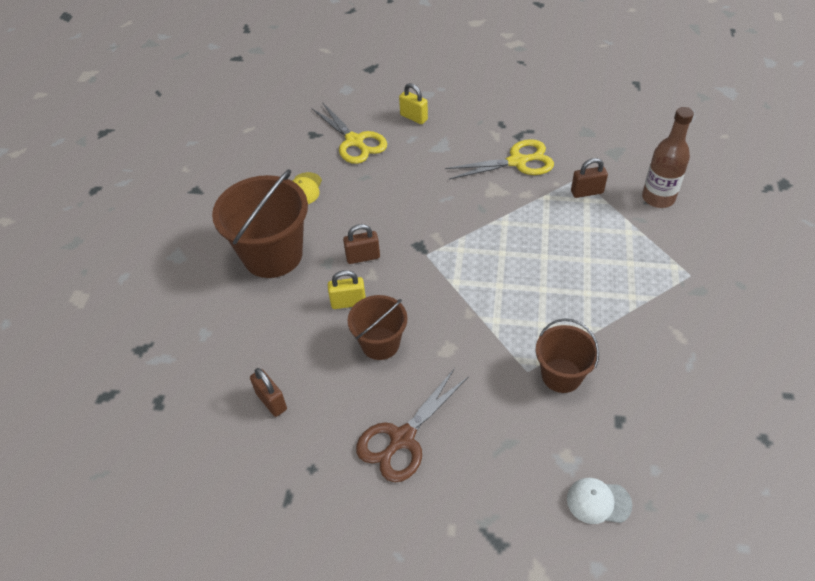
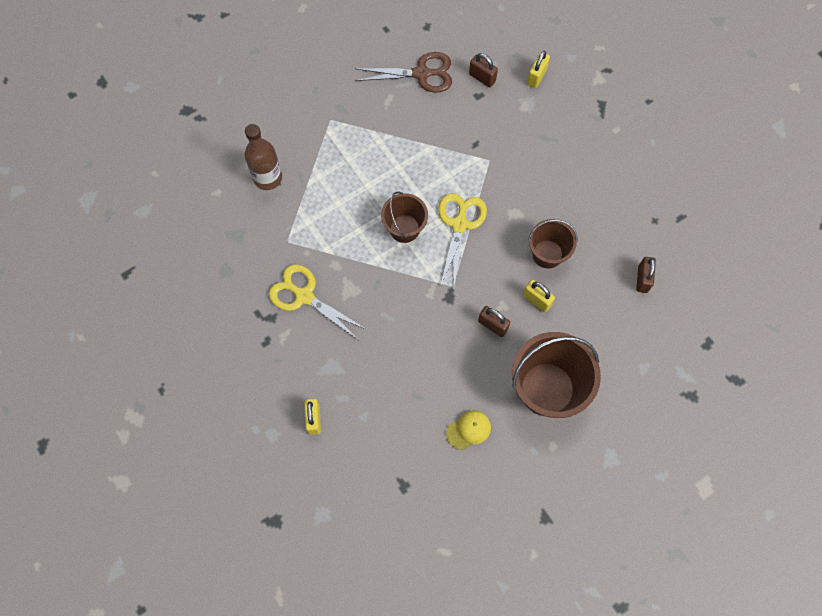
camera: 135 degrees left, 20 degrees up
(354, 141) = (383, 441): yellow scissors -> yellow scissors (459, 224)
(402, 439) = (594, 190): brown scissors -> brown scissors (421, 74)
(561, 375) = (475, 141): brown bucket -> brown bucket (404, 228)
(587, 192) = (299, 226): brown padlock -> brown padlock (482, 78)
(598, 502) = (536, 77): white cap -> yellow padlock

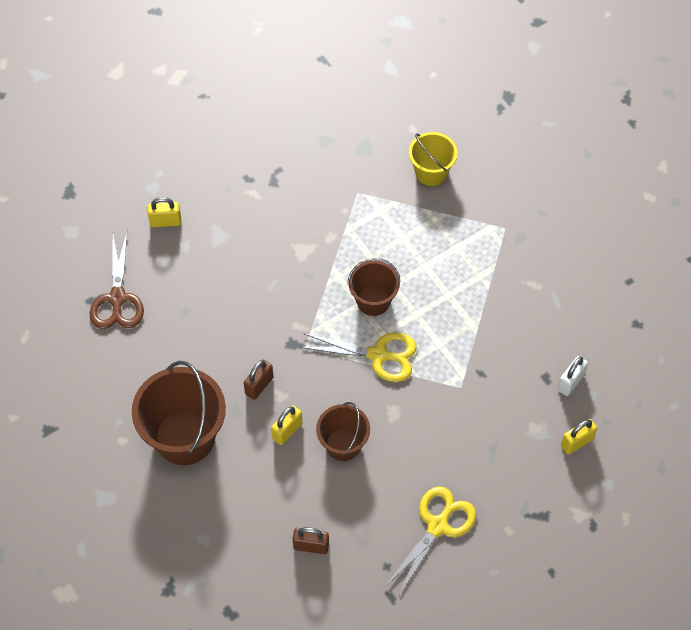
camera: 90 degrees right, 10 degrees down
(267, 178) = (431, 172): brown bottle -> yellow bucket
(304, 296) = (296, 209): yellow scissors -> yellow scissors (438, 526)
(421, 74) = (571, 318): brown scissors -> brown scissors (117, 298)
(468, 430) = (145, 360): yellow cap -> none
(482, 78) = (570, 382): brown padlock -> white padlock
(536, 77) = (576, 442): yellow padlock -> yellow padlock turned 60 degrees counterclockwise

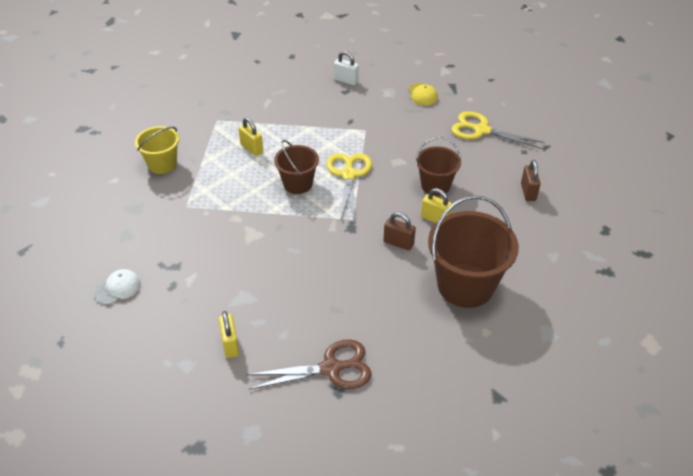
camera: 100 degrees left, 15 degrees down
(255, 135) = (118, 288): none -> white cap
(526, 471) = (422, 94): none -> yellow cap
(576, 442) = (392, 75): yellow padlock -> yellow padlock (252, 148)

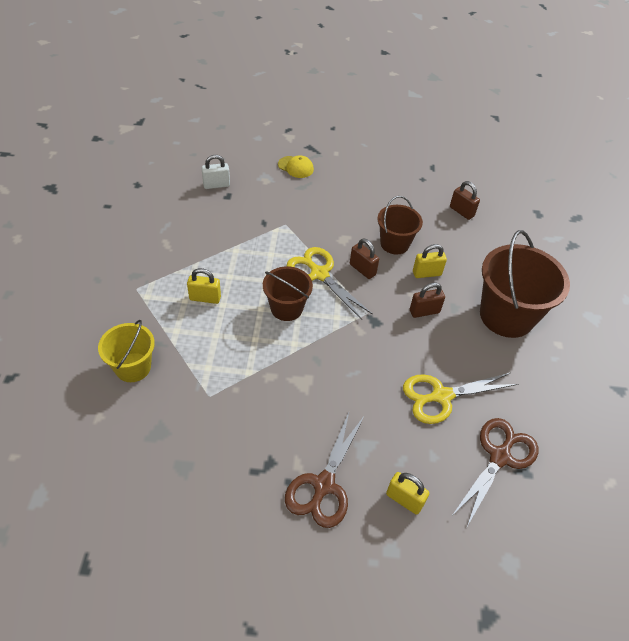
camera: 45 degrees left, 5 degrees up
(118, 288) = (241, 527): white cap -> none
(191, 300) = (323, 485): none -> brown scissors
(386, 189) = (362, 269): none -> brown padlock
(481, 130) = (374, 176): yellow scissors -> yellow scissors (441, 396)

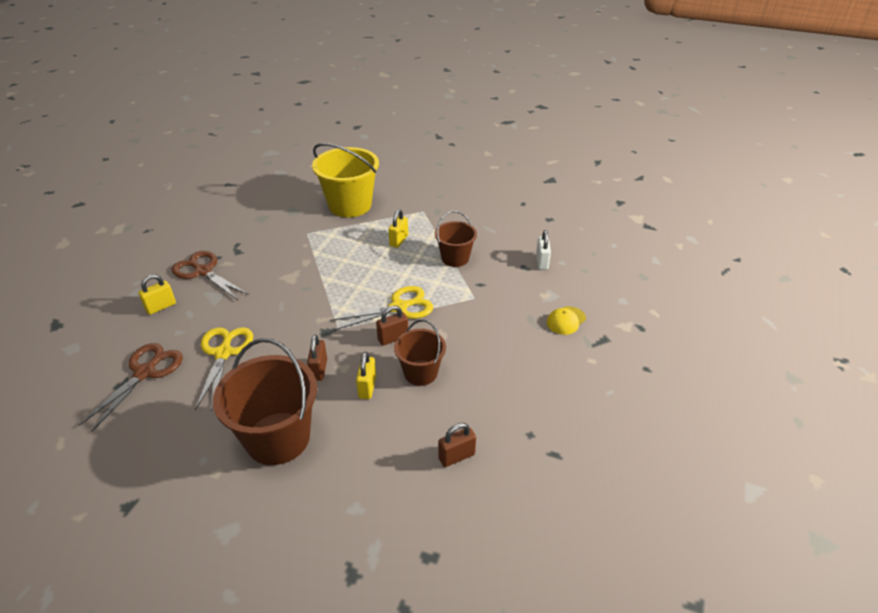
camera: 110 degrees right, 10 degrees down
(133, 367) = (350, 205): yellow bucket -> yellow bucket, size x1.71
(286, 308) = (368, 281): brown bucket -> brown bucket (455, 258)
(500, 457) = (145, 372): brown scissors -> brown scissors turned 120 degrees counterclockwise

